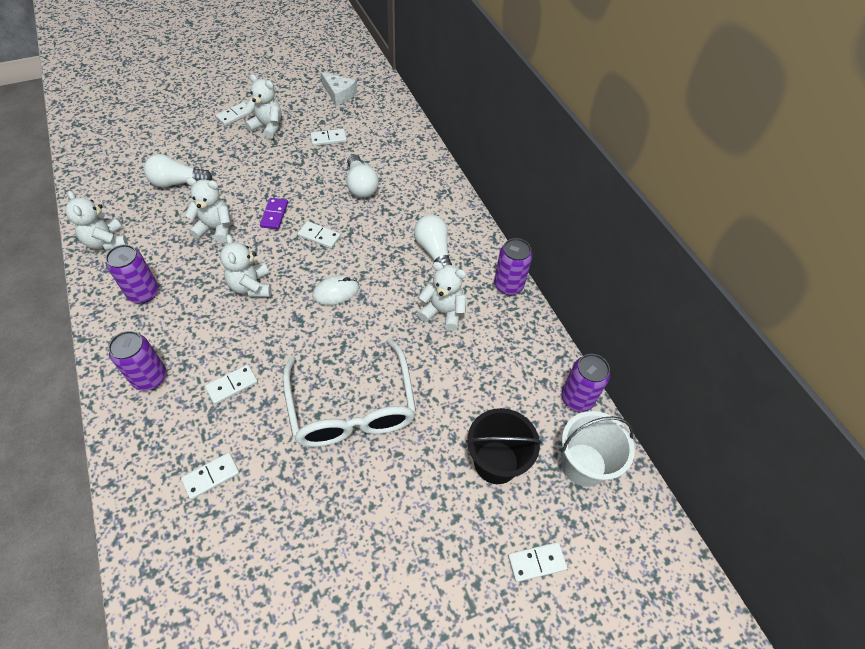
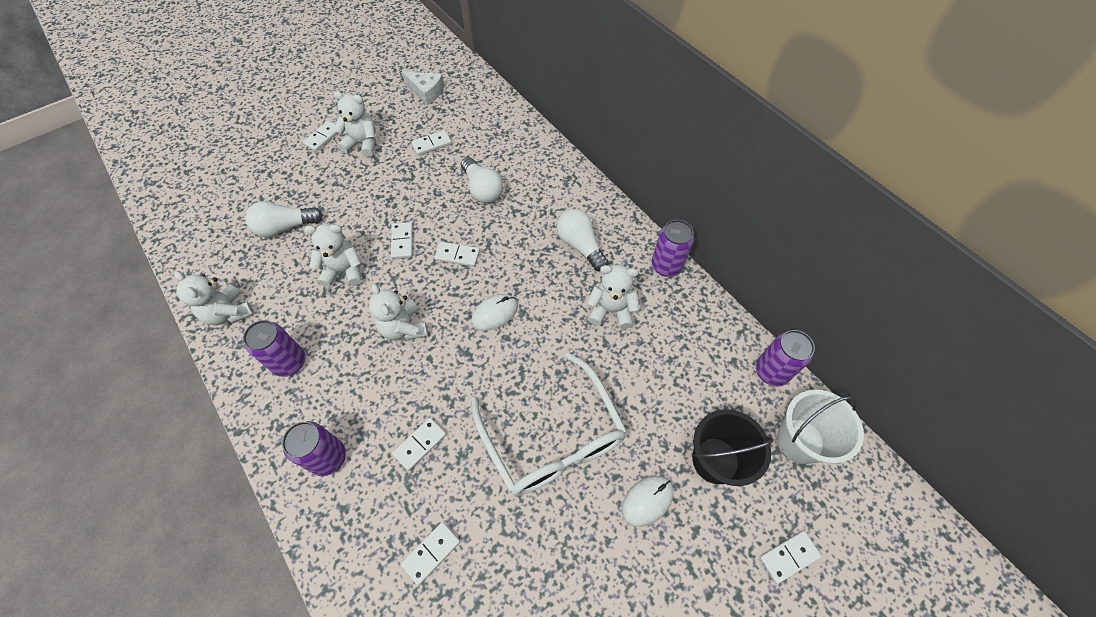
camera: 10 degrees left, 5 degrees up
(274, 215) = (402, 241): purple domino -> white domino
(420, 481) = (647, 500): none -> white mouse

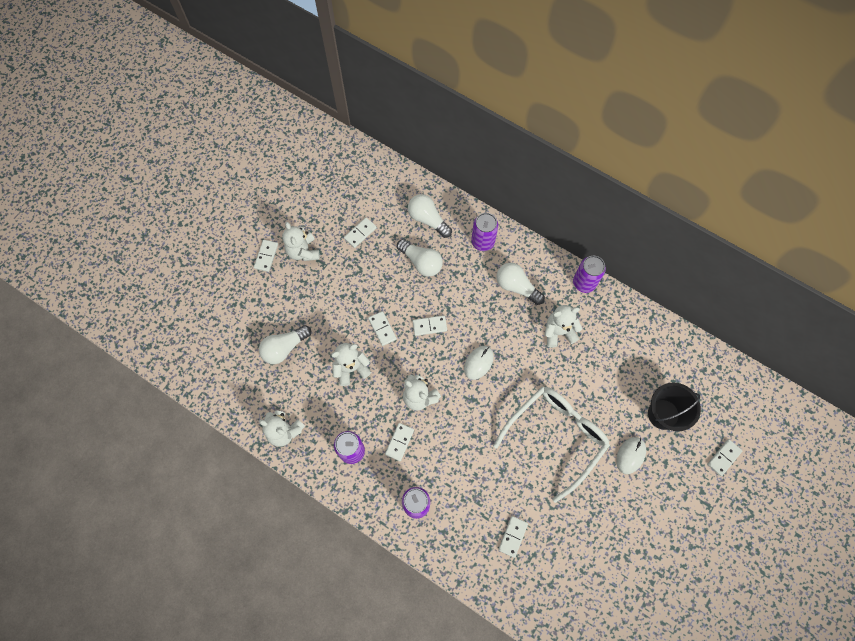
camera: 20 degrees left, 10 degrees up
(363, 143) = (303, 251): white teddy bear -> white teddy bear turned 105 degrees counterclockwise
(420, 444) = (472, 473): white domino -> white domino (399, 442)
(426, 92) = (329, 182): white cheese -> none
(511, 151) = (428, 219): none -> white light bulb
(552, 437) = (556, 437): white glasses -> white glasses turned 90 degrees counterclockwise
(771, 371) = (680, 340): purple can -> purple can (482, 241)
(800, 440) = (711, 382): white bucket -> none

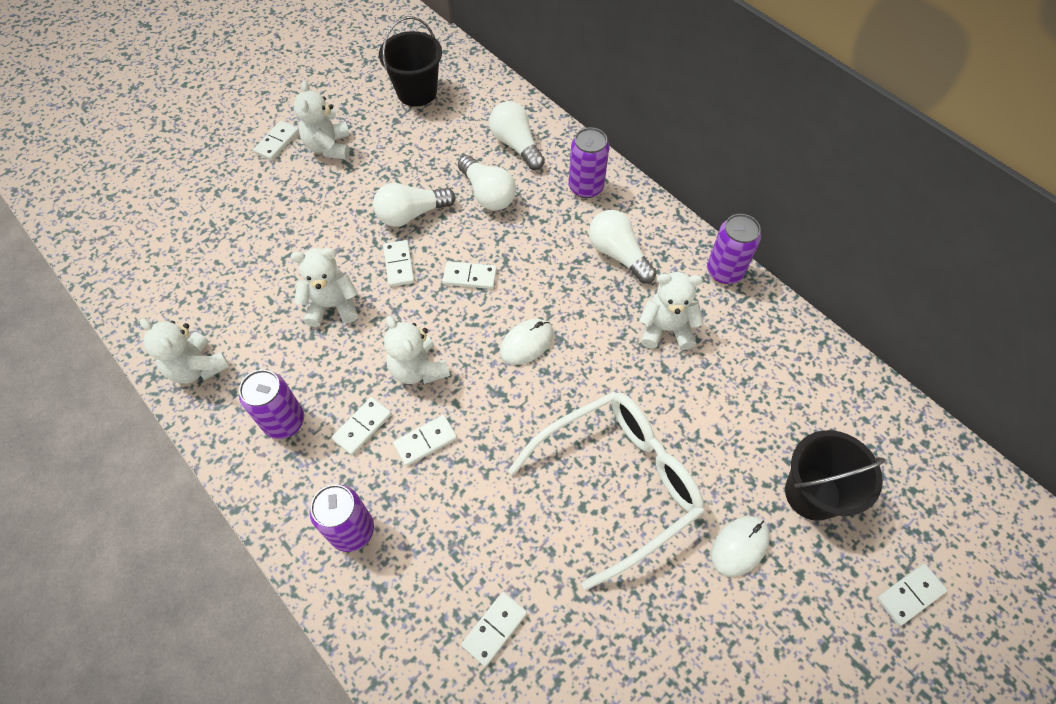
camera: 15 degrees right, 10 degrees down
(284, 348) = (249, 257): white light bulb -> white light bulb (411, 214)
(346, 192) = (417, 92): none -> black bucket
(360, 233) = (416, 142): white domino -> white domino (425, 441)

